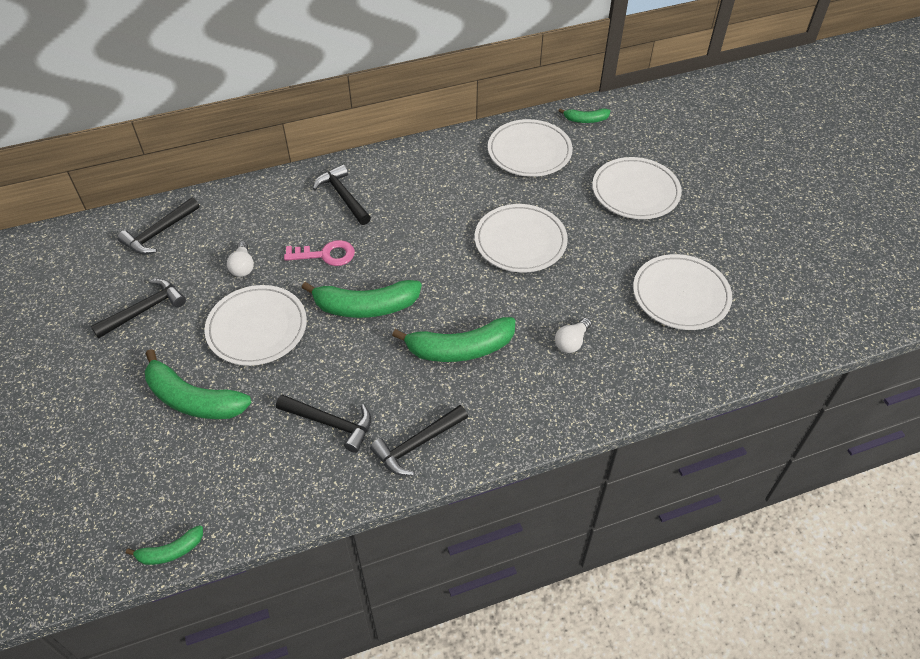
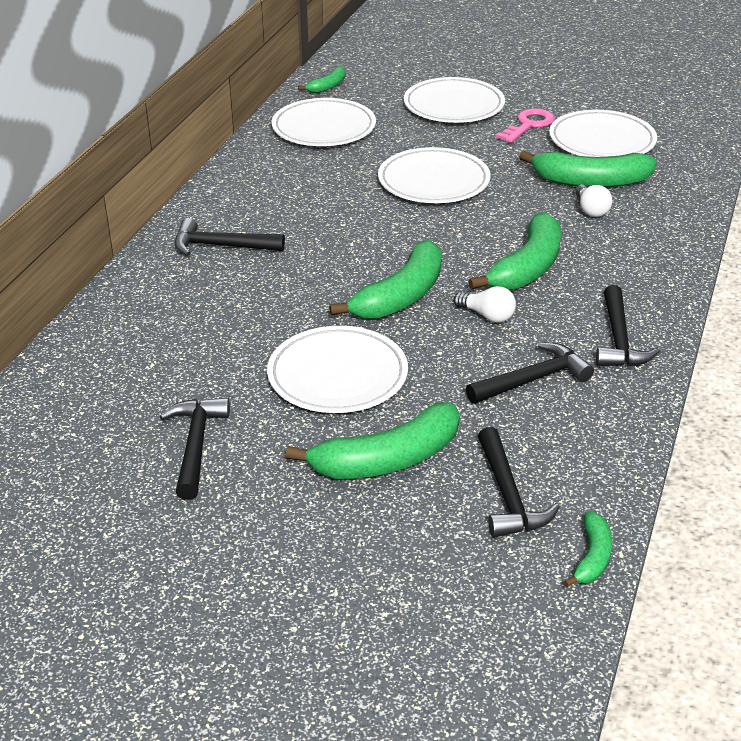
camera: 50 degrees left, 15 degrees down
(159, 233) = (80, 388): black hammer -> black hammer (508, 496)
(243, 266) = (229, 349): white light bulb -> white light bulb (487, 316)
(326, 255) = (292, 290): pink key -> pink key (528, 125)
(612, 321) = (590, 182): none -> green banana

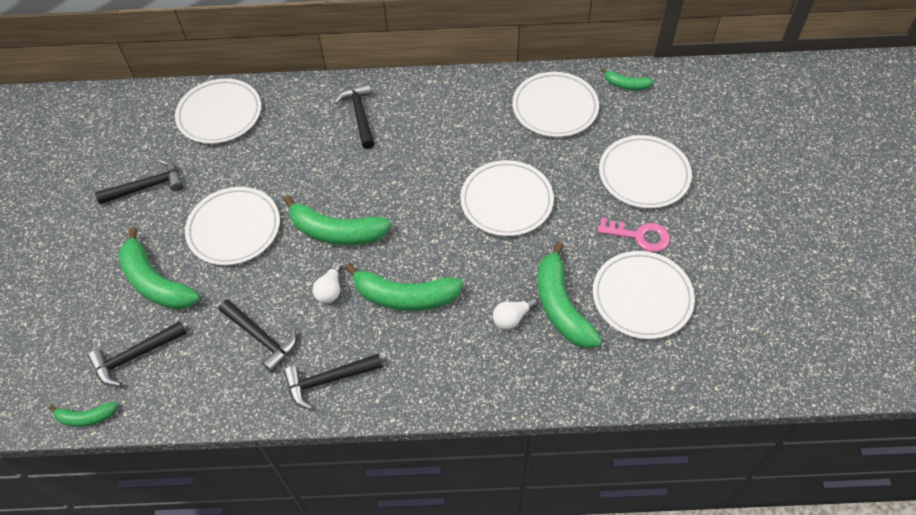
camera: 70 degrees right, 20 degrees up
(109, 357) = (219, 114): none -> white plate

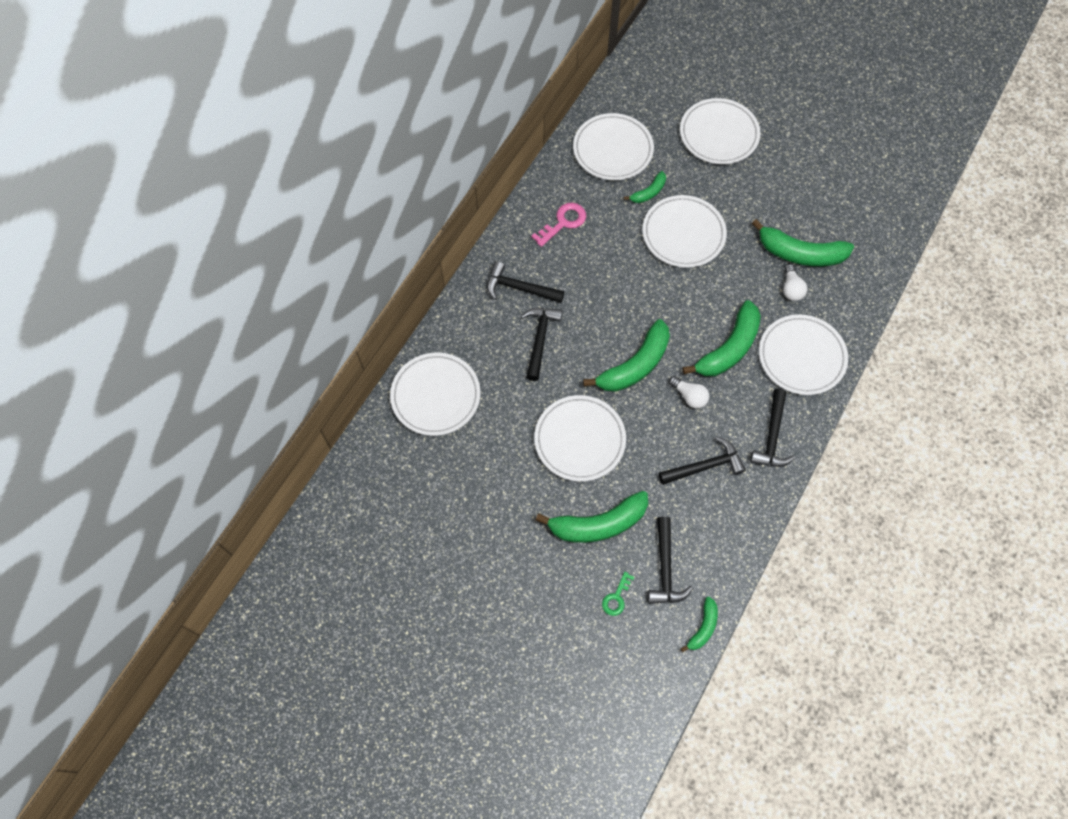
camera: 60 degrees left, 10 degrees up
(87, 332) = (616, 598): none -> green key
(147, 187) = (483, 490): black hammer -> black hammer (540, 339)
(626, 85) = (624, 91): green banana -> green banana (648, 192)
(640, 236) = (771, 170): pink key -> pink key (563, 222)
(642, 297) = (823, 201): white plate -> white plate (801, 356)

